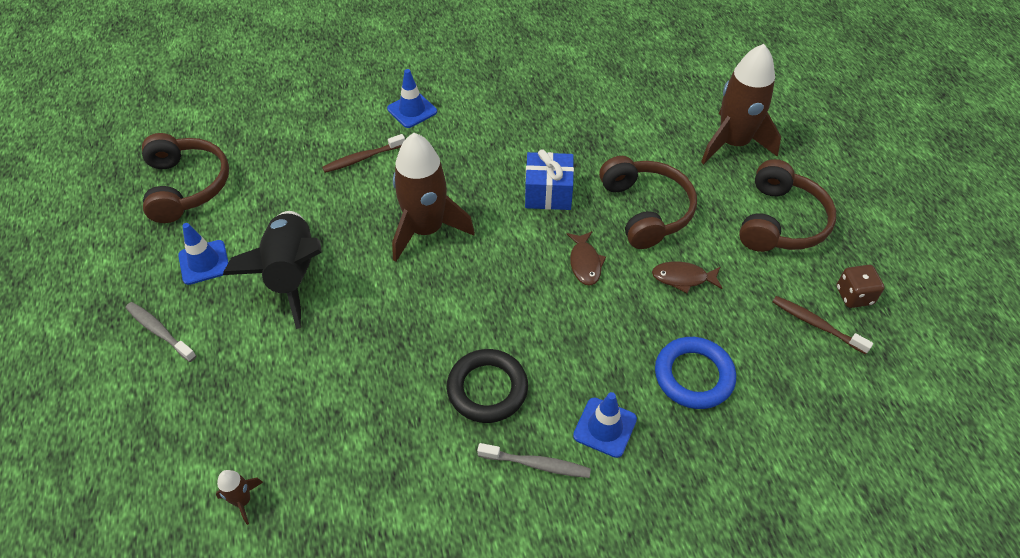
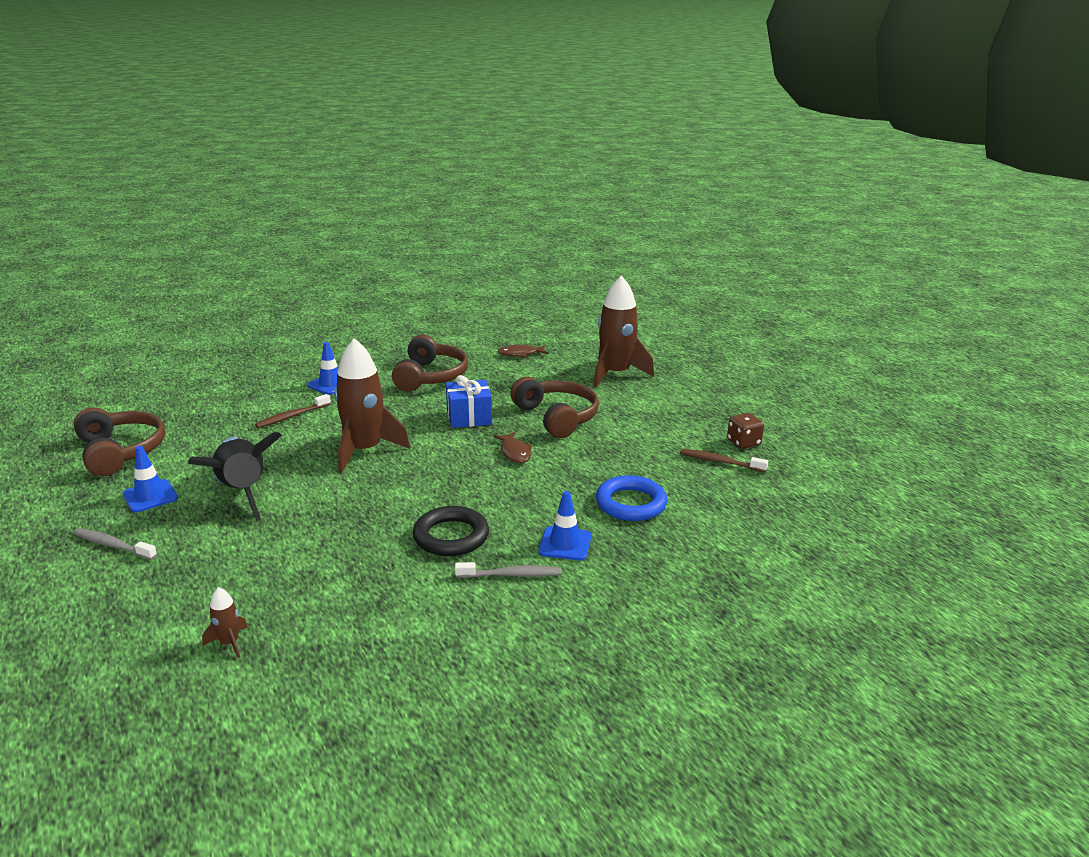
camera: 15 degrees left, 25 degrees down
(683, 278) = (601, 450): brown fish -> brown fish (520, 354)
(780, 222) = (670, 411): brown headphones -> brown headphones (430, 376)

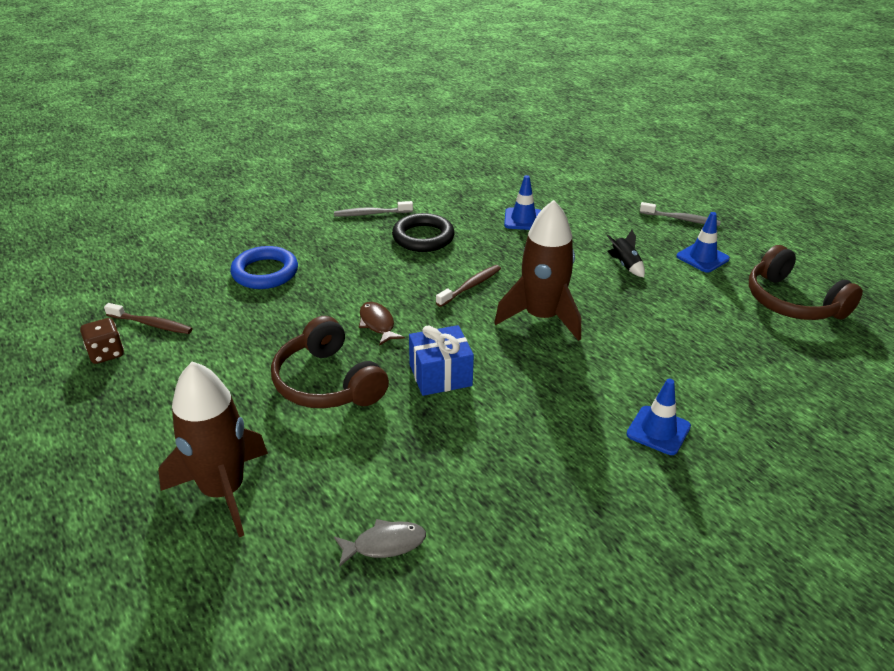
camera: 175 degrees right, 10 degrees up
(229, 643) = (541, 172): brown rocket -> none
(242, 492) = (625, 265): black rocket -> black rocket, size x0.42
(292, 416) = (660, 363): brown toothbrush -> brown toothbrush (470, 286)
(430, 376) = (521, 461): brown headphones -> none
(520, 354) = (384, 544): brown fish -> grey fish
(565, 544) = (329, 236): blue traffic cone -> blue traffic cone (523, 219)

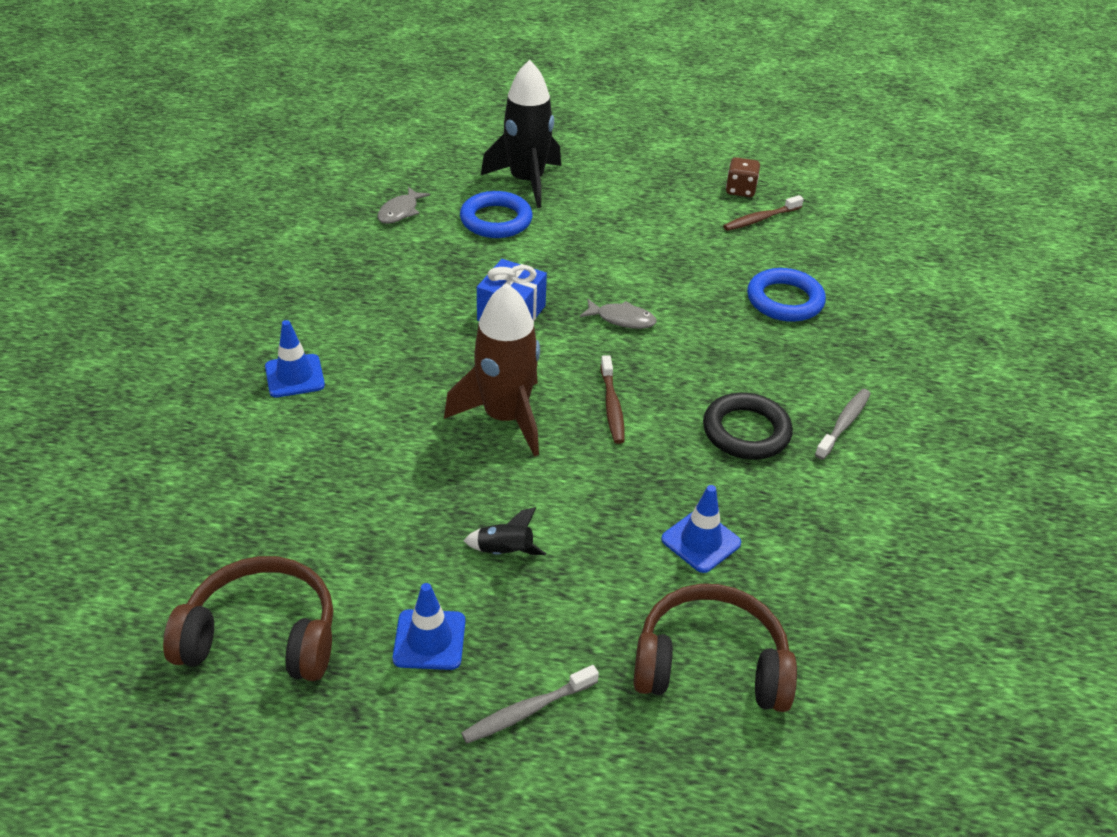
camera: 130 degrees right, 5 degrees up
(223, 491) = (526, 182): brown rocket -> black rocket
(321, 466) = (496, 220): none -> blue ring
(327, 382) = (577, 260): brown headphones -> brown headphones (710, 664)
(377, 324) = (622, 319): brown fish -> grey fish

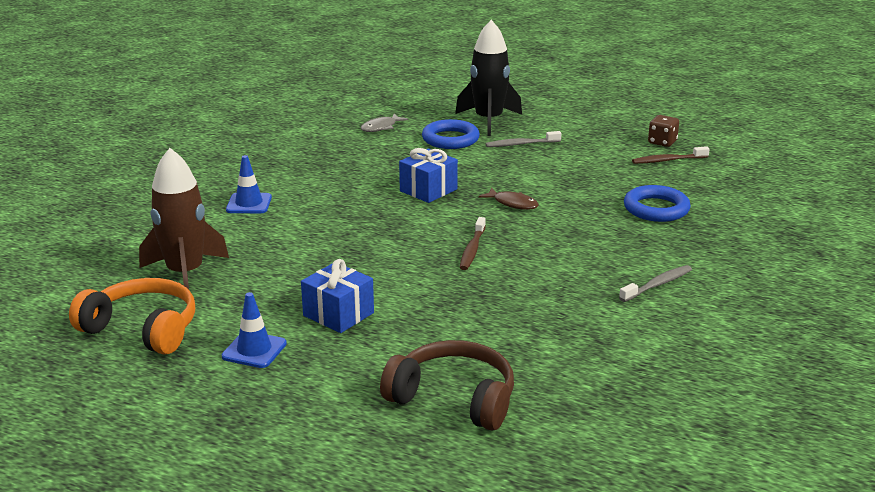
camera: 20 degrees right, 15 degrees down
(262, 636) = (142, 329): brown headphones -> orange headphones
(505, 417) = (386, 244): brown rocket -> brown rocket (185, 274)
(505, 552) = (338, 314): black rocket -> blue gift
(527, 711) = (299, 398): grey toothbrush -> grey toothbrush (521, 144)
(622, 319) = (513, 203): grey fish -> brown fish
(701, 541) = (492, 332): blue traffic cone -> none
(746, 431) = (571, 278): black ring -> none

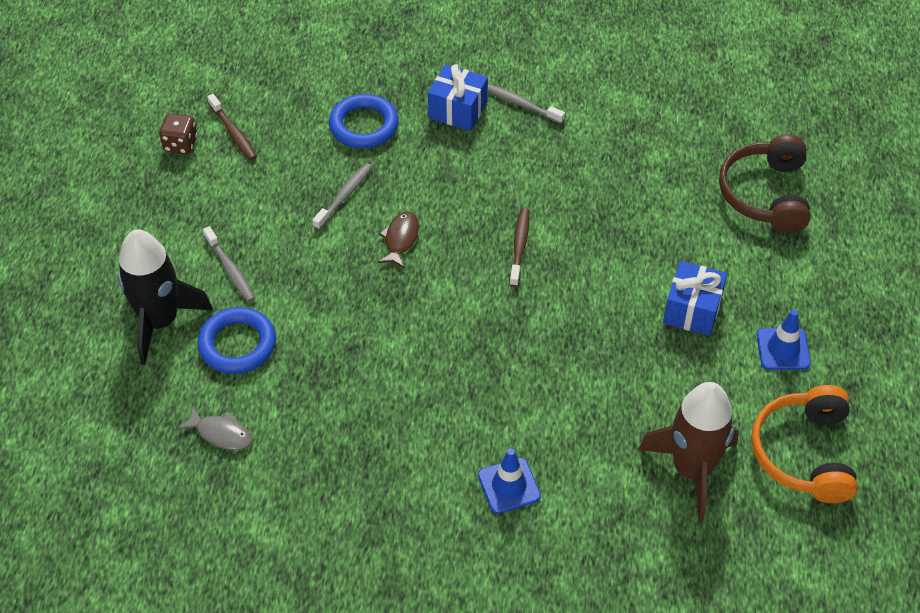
camera: 110 degrees left, 25 degrees up
(428, 190) = (397, 322): blue gift -> blue gift (458, 110)
(472, 249) = (519, 246): brown toothbrush -> brown toothbrush turned 75 degrees counterclockwise
(574, 190) = (344, 196): none -> grey toothbrush

